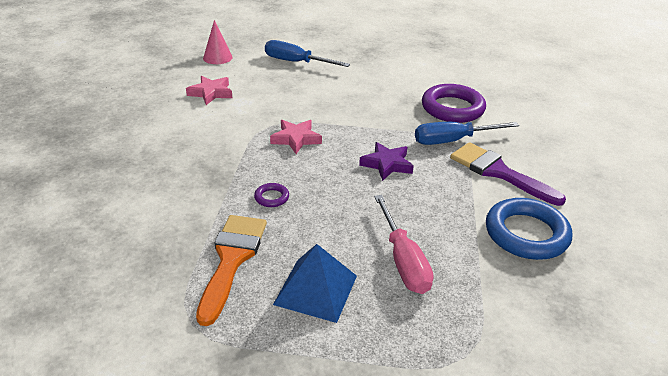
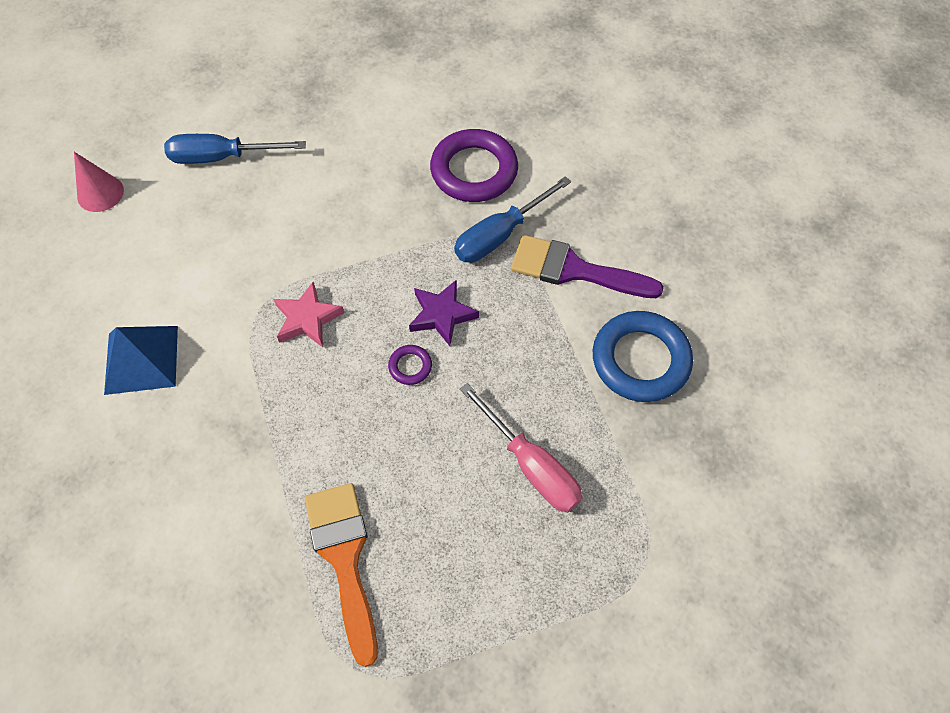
camera: 25 degrees left, 25 degrees up
(211, 93) = (139, 276): pink star -> none
(271, 197) = (334, 438): purple ring -> purple ring (410, 366)
(315, 289) = (459, 554): blue pyramid -> blue pyramid (141, 359)

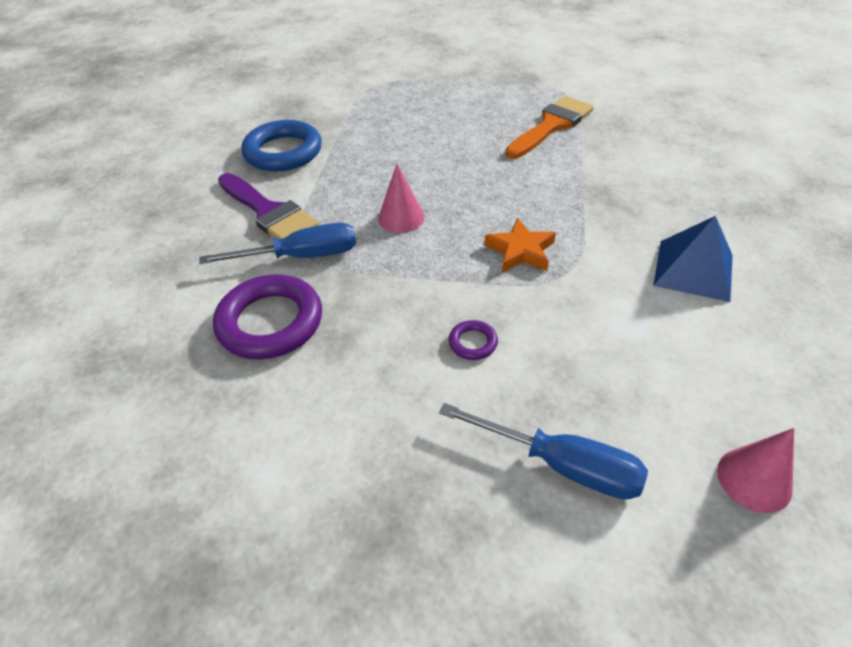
camera: 150 degrees left, 15 degrees down
(307, 319) = (520, 251): pink star -> orange star
(344, 558) = (551, 126): orange brush -> orange brush turned 150 degrees counterclockwise
(410, 366) = (450, 195): purple ring -> purple ring (473, 343)
(442, 315) = (401, 218): purple star -> pink cone
(531, 465) = (404, 129): pink screwdriver -> none

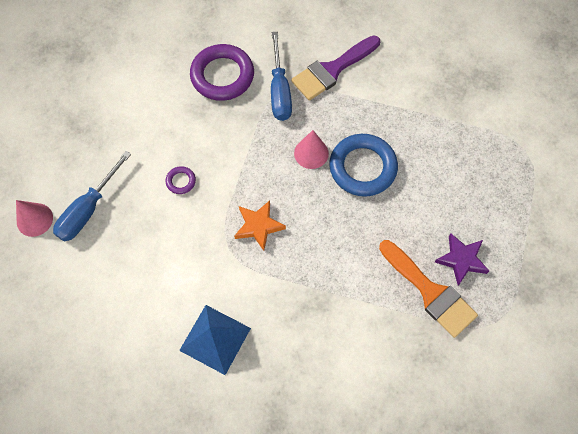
camera: 95 degrees right, 20 degrees up
(283, 152) = (411, 76): blue ring -> blue ring (362, 167)
(509, 111) = (461, 260): none -> purple star
(754, 479) = (53, 302): pink cone -> pink cone (34, 219)

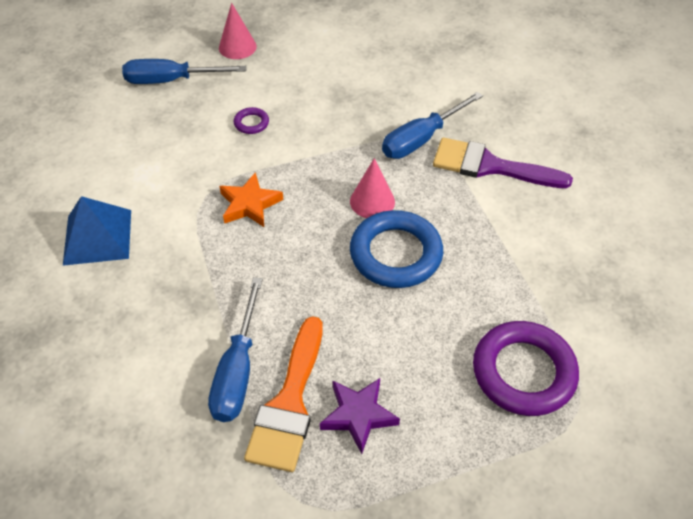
camera: 55 degrees right, 15 degrees down
(34, 219) = (135, 55): pink cone -> pink cone (237, 47)
(222, 75) = (395, 91): purple ring -> purple ring (523, 372)
(388, 308) = (238, 370): none -> blue screwdriver

